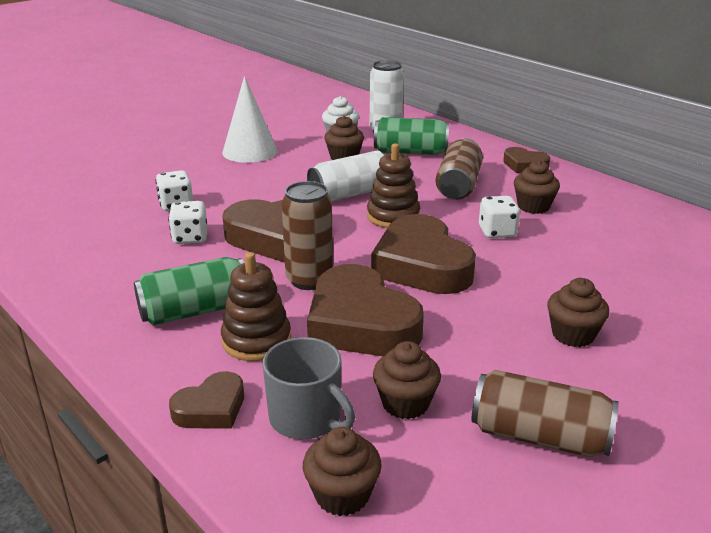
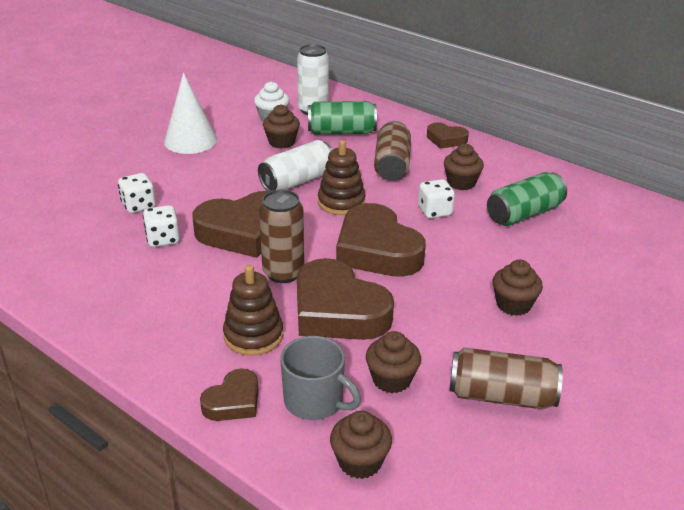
camera: 10 degrees left, 5 degrees up
(195, 311) = (191, 312): green can -> green can (524, 214)

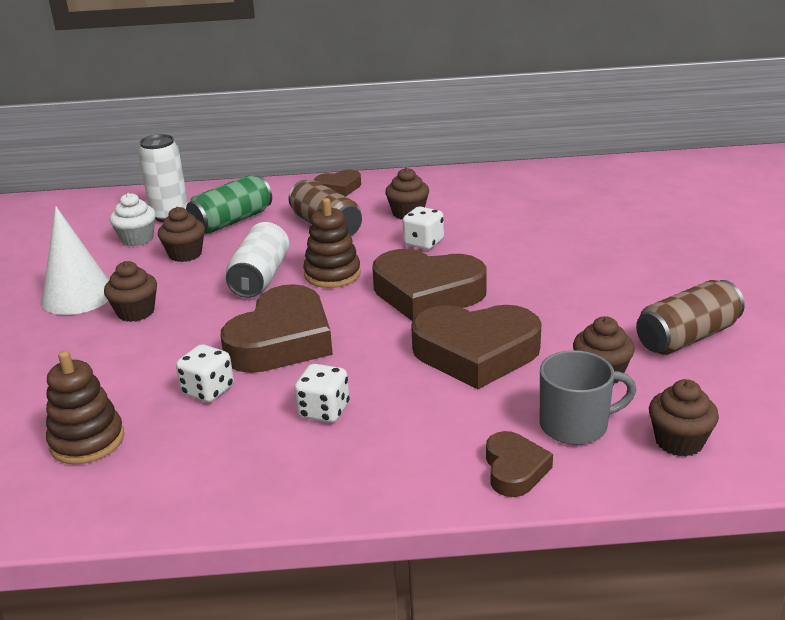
camera: 40 degrees left, 5 degrees down
(138, 206) = (124, 378): white dice -> white dice (324, 411)
(253, 336) = (441, 412): brown stacking toy -> brown stacking toy (87, 441)
(283, 273) = (379, 352): brown can -> none
(513, 305) = (592, 275): brown cupcake -> brown cupcake (136, 312)
(524, 214) = (493, 212): green can -> none

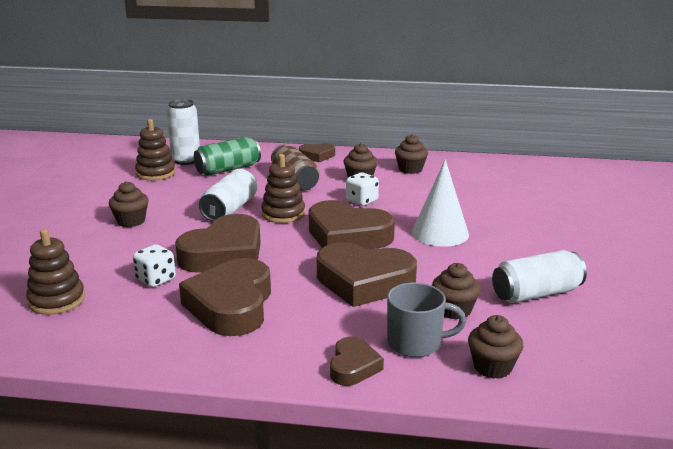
camera: 10 degrees right, 5 degrees down
(78, 296) = (97, 205): white cone -> white cone (440, 233)
(137, 239) = (155, 173): white cupcake -> brown stacking toy
(185, 254) = (184, 187): brown cupcake -> brown cupcake (410, 169)
(324, 411) = (231, 305): white dice -> brown heart
(687, 337) = (536, 294): brown can -> white can

